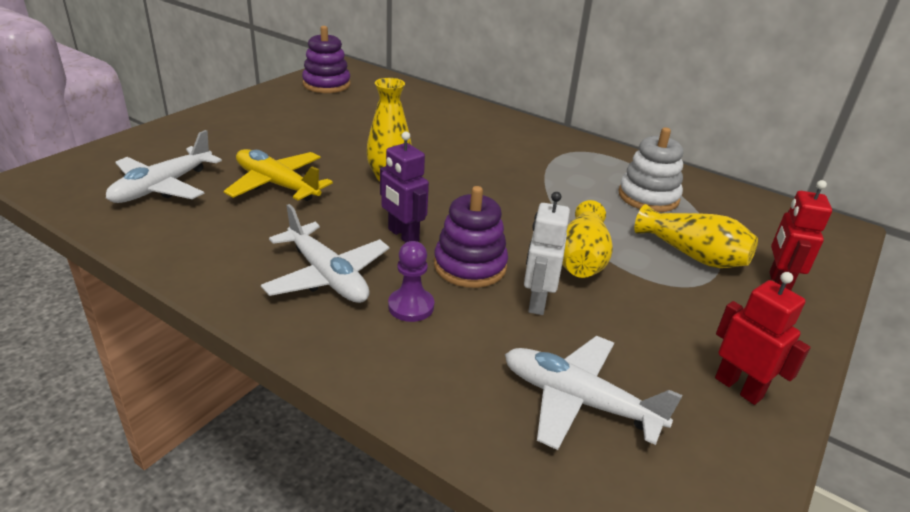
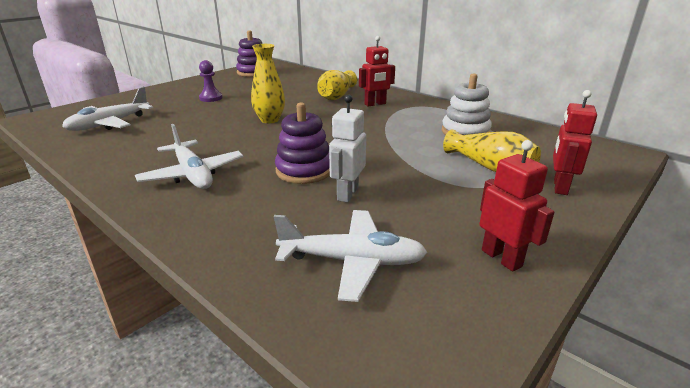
camera: 10 degrees right, 5 degrees down
(276, 184) = (187, 123): yellow plane -> none
(403, 235) = (262, 152): purple robot -> none
(411, 306) = (245, 194): purple pawn -> purple pawn (211, 98)
(519, 148) = (375, 104): none -> red robot
(578, 401) = (352, 261): white plane -> white plane turned 150 degrees clockwise
(582, 259) = (396, 168): yellow vase -> yellow vase (337, 96)

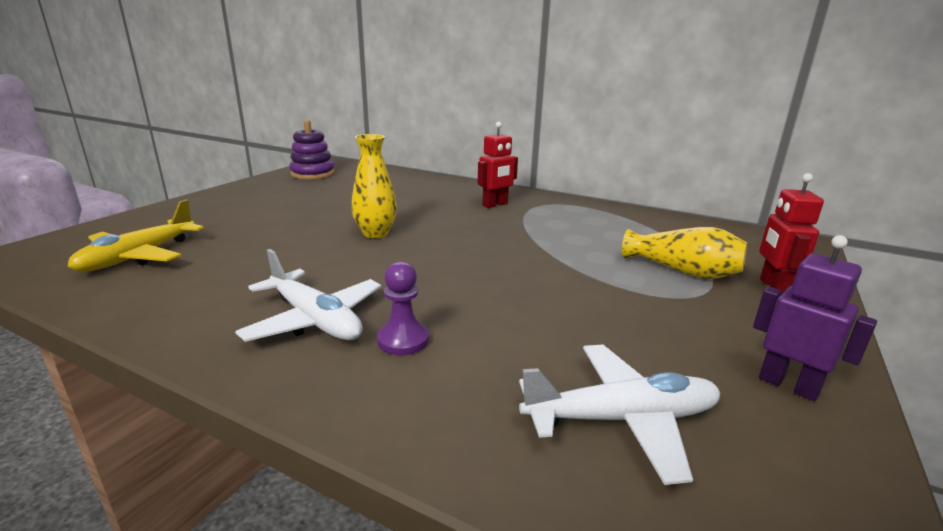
camera: 15 degrees left, 5 degrees down
(109, 124) = (138, 257): white plane -> yellow plane
(211, 98) = (274, 210): purple pawn -> purple pawn (403, 340)
(304, 170) = (468, 298): purple stacking toy -> none
(337, 96) = (441, 198): yellow vase -> none
(347, 194) = (545, 323): white robot -> none
(465, 132) = (622, 231): white stacking toy -> none
(502, 258) = (788, 385): red robot -> purple robot

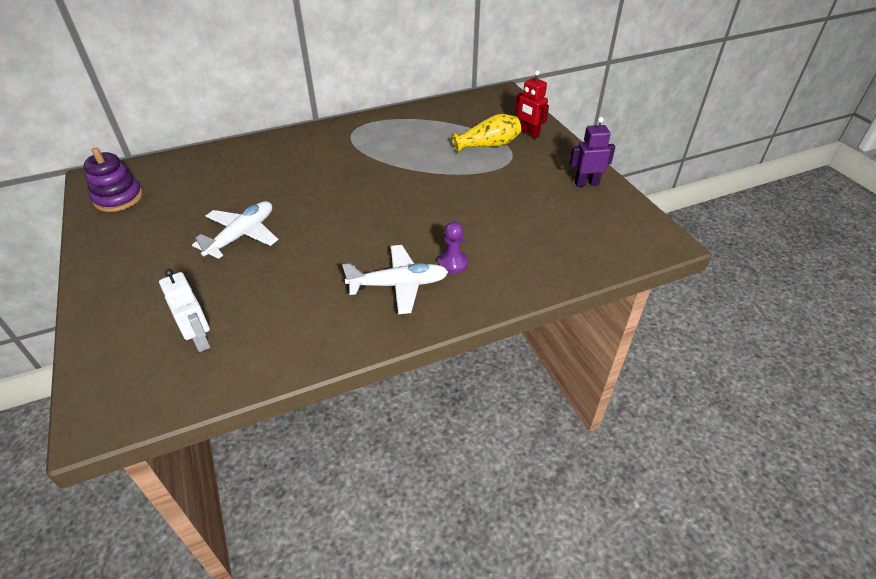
camera: 50 degrees left, 20 degrees up
(138, 257) = (200, 340): yellow plane -> white robot
(375, 233) = (306, 218): yellow vase -> none
(495, 205) = (326, 150): red robot -> none
(622, 419) = (565, 233): white plane -> white plane (242, 235)

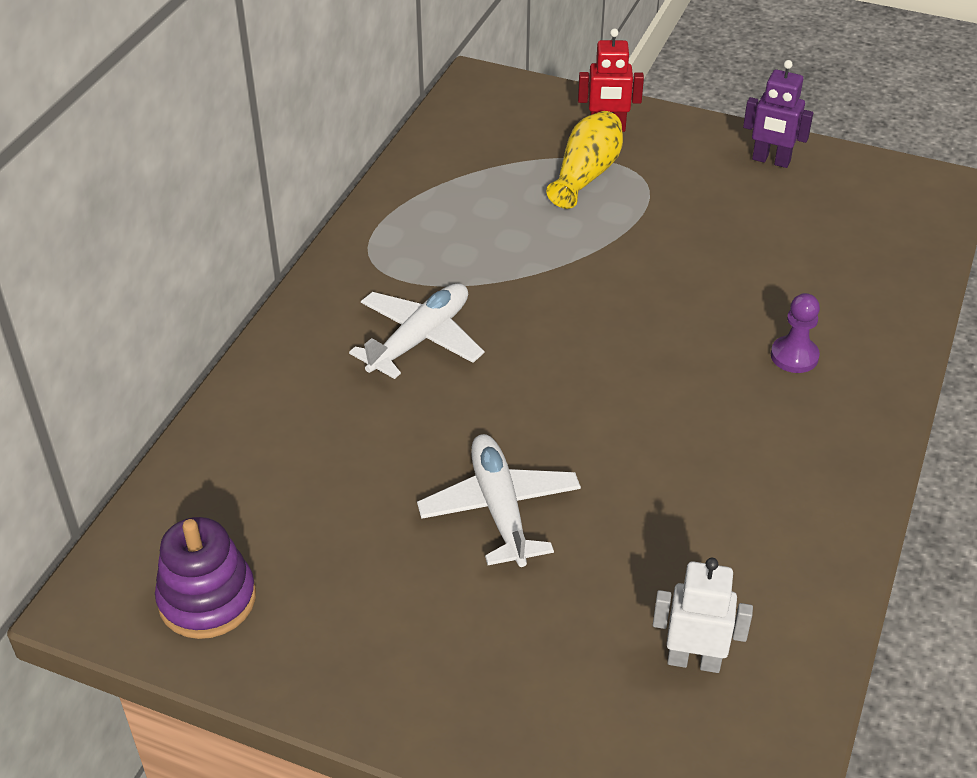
camera: 45 degrees left, 0 degrees up
(399, 285) = (784, 424): white plane -> white plane (420, 339)
(586, 183) = (771, 161): purple robot -> purple robot turned 105 degrees counterclockwise

